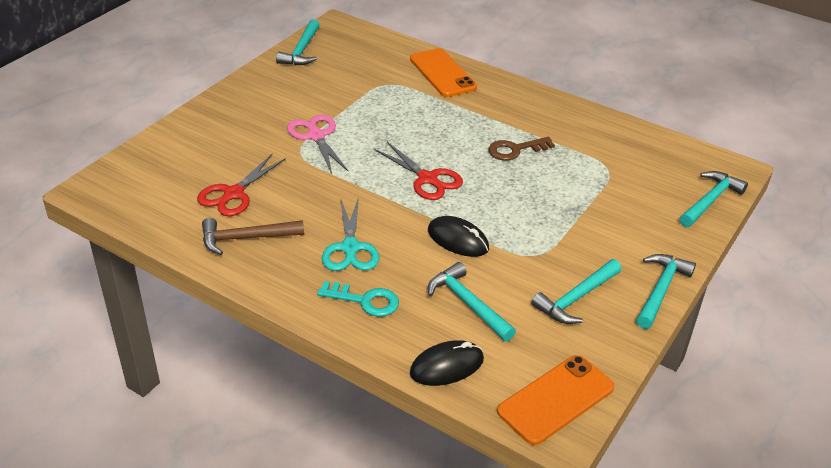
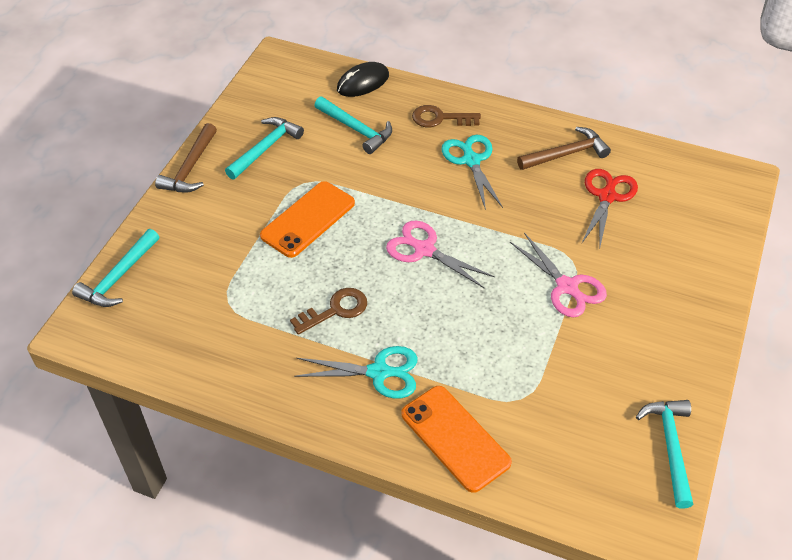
camera: 170 degrees right, 10 degrees up
(364, 300) = (440, 118): turquoise key -> brown key
(428, 179) = (424, 249): red scissors -> pink scissors
(458, 239) = (377, 185): black mouse -> none
(487, 110) = (379, 372): none -> turquoise scissors
(556, 399) = (281, 74): orange phone -> orange phone (308, 219)
(660, 290) = (190, 168): turquoise hammer -> brown hammer

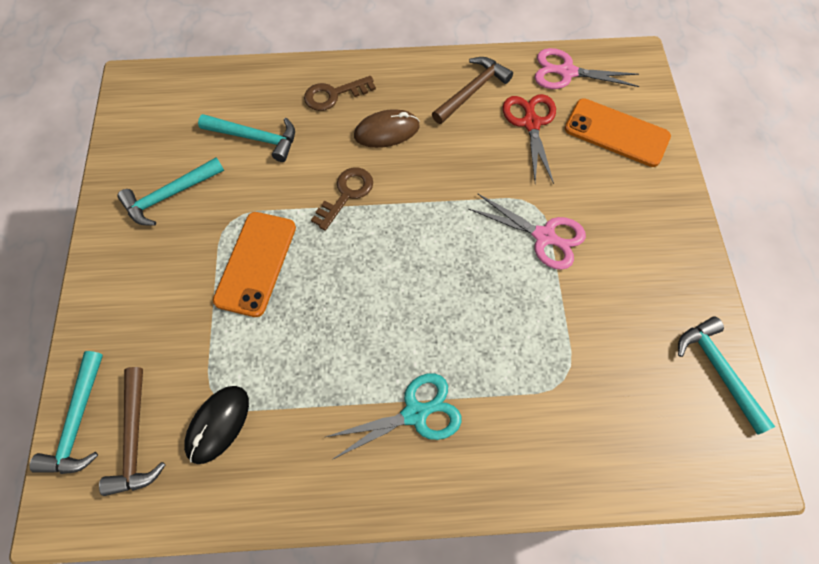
camera: 25 degrees left, 15 degrees up
(190, 168) = (97, 251): brown hammer -> brown hammer (135, 439)
(265, 148) = (169, 195): turquoise hammer -> turquoise hammer turned 135 degrees counterclockwise
(335, 310) = (336, 360): brown key -> brown key (346, 194)
(363, 82) = (236, 81): black mouse -> black mouse (218, 424)
(424, 249) = (390, 251): pink scissors -> pink scissors (566, 72)
(455, 438) = (525, 455): orange phone -> orange phone (616, 133)
(471, 160) = (386, 131): turquoise scissors -> brown mouse

